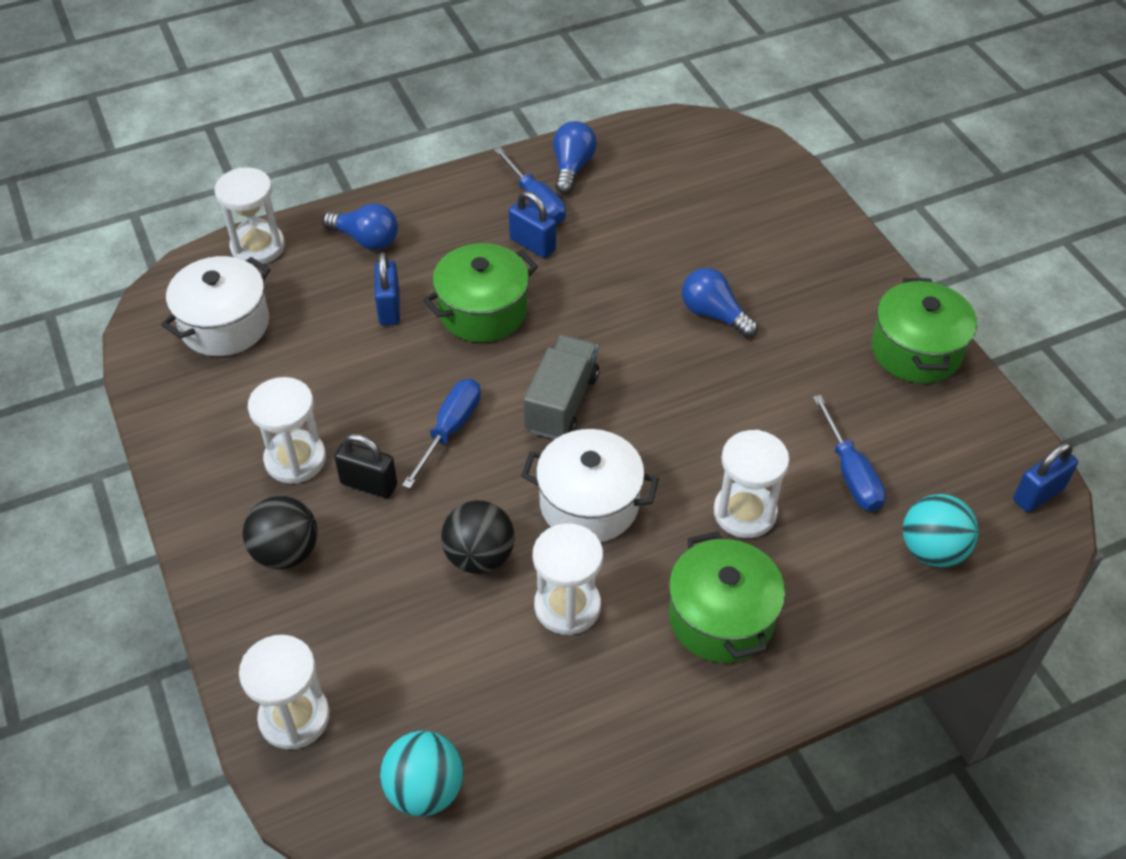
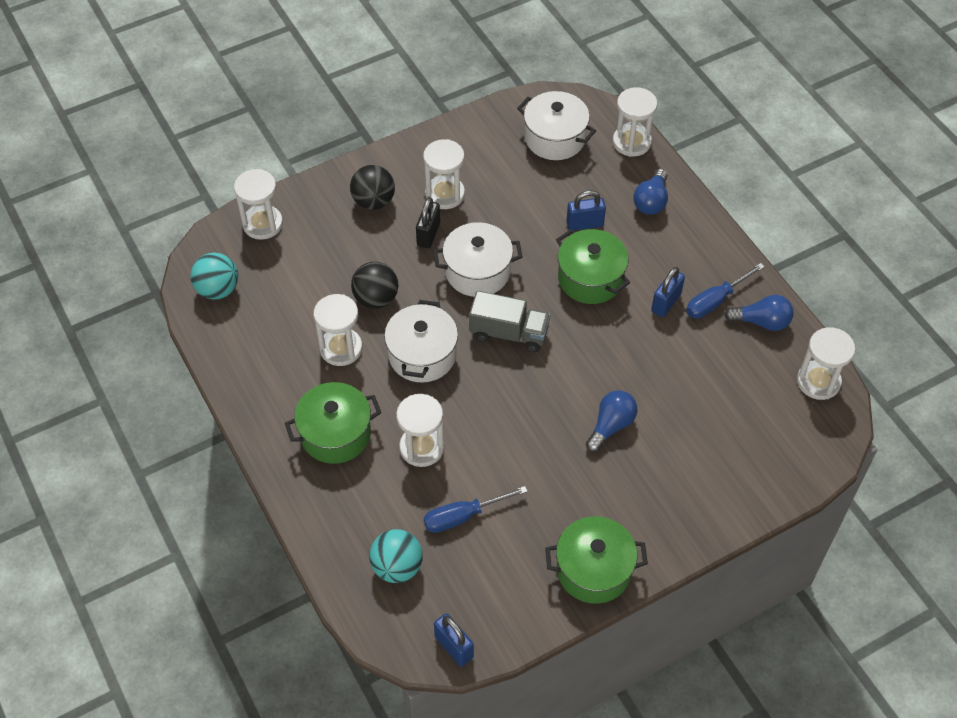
camera: 85 degrees right, 5 degrees up
(450, 430) = (477, 272): blue screwdriver -> white pot
(659, 135) = (818, 381): none -> white hourglass

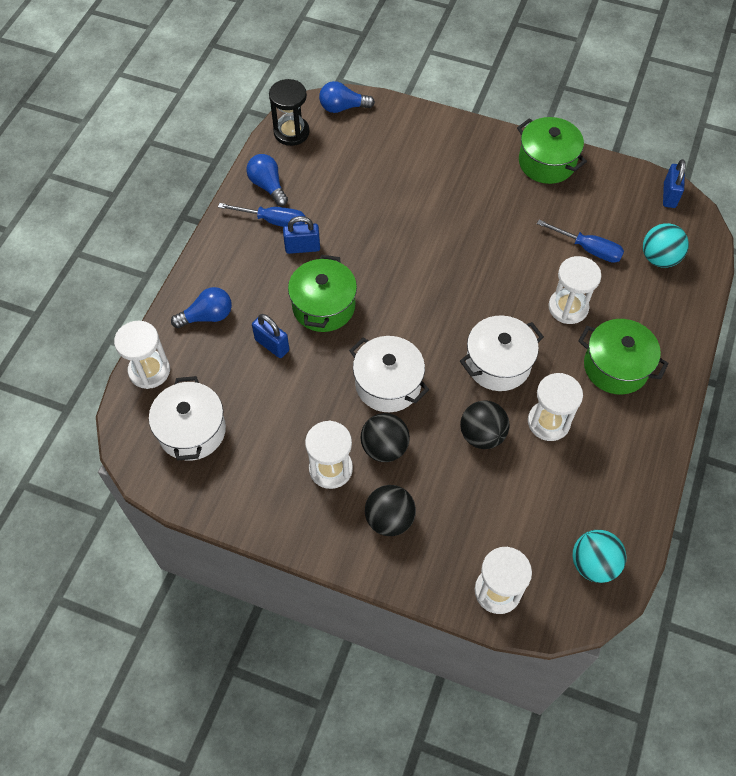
camera: 130 degrees left, 5 degrees up
(428, 234) = (384, 447): black padlock -> black ball
(509, 333) = (423, 323): grey truck -> none
(611, 426) = (438, 216): blue light bulb -> blue light bulb (343, 107)
(818, 381) = (291, 132): white hourglass -> black hourglass

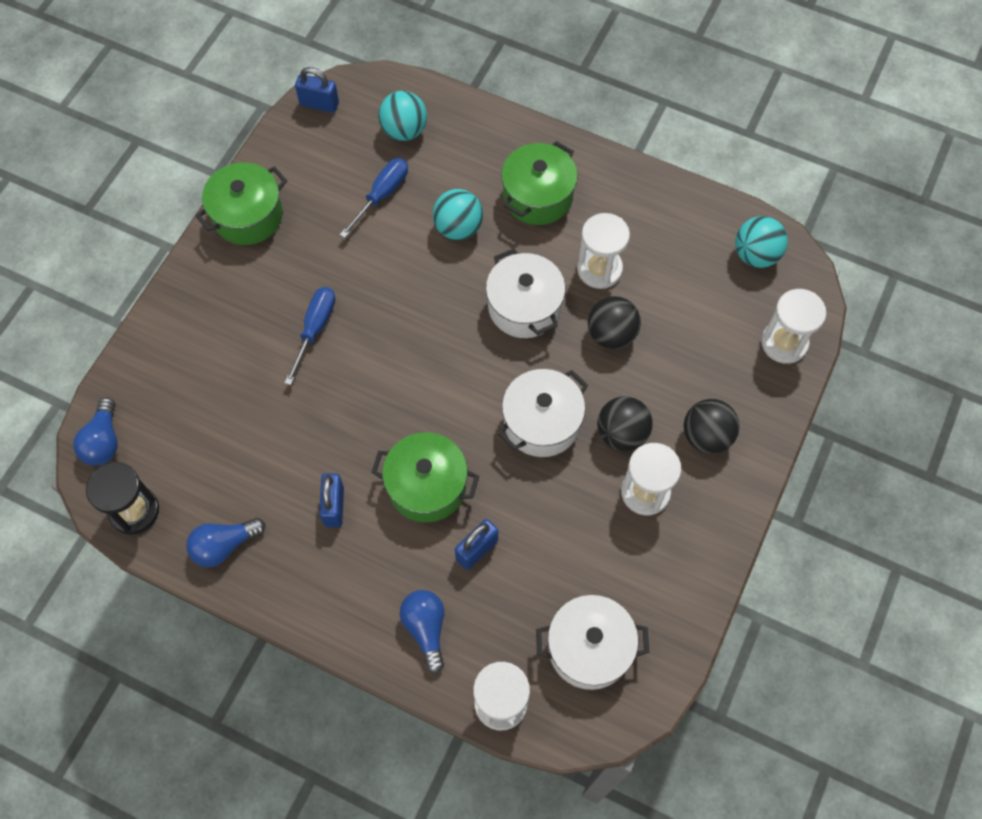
camera: 85 degrees left, 5 degrees up
(273, 221) = (285, 541): blue screwdriver -> blue screwdriver (315, 329)
(568, 307) = (458, 228): white hourglass -> turquoise ball

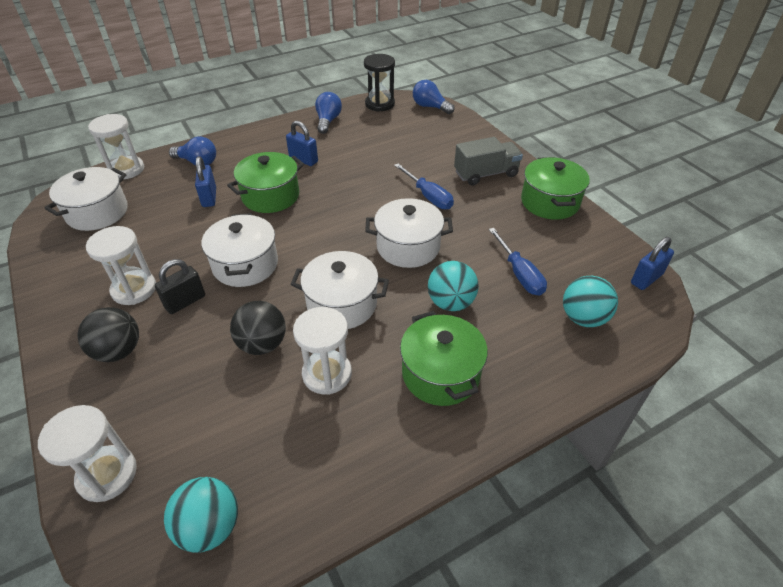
camera: 125 degrees right, 20 degrees down
(232, 297) = (486, 174): none -> grey truck
(411, 300) = (408, 247): none -> white pot
(622, 434) = (185, 302): black ball -> black padlock

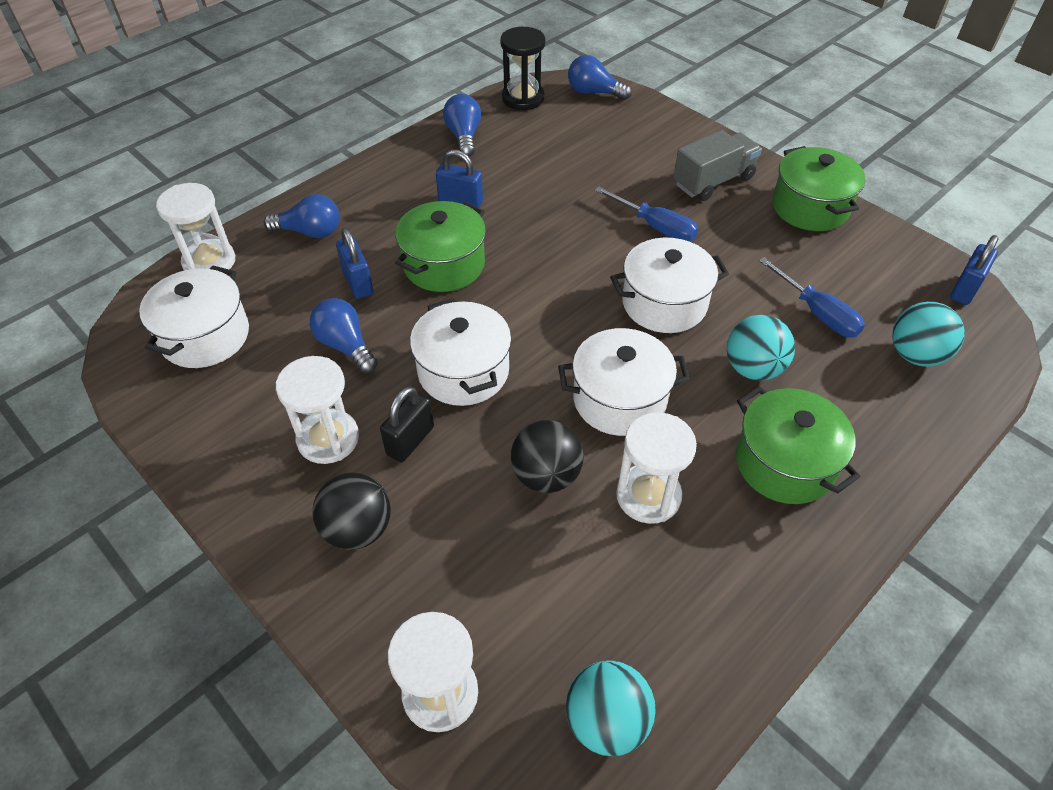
camera: 15 degrees left, 5 degrees up
(179, 234) = (345, 346): none -> blue light bulb

